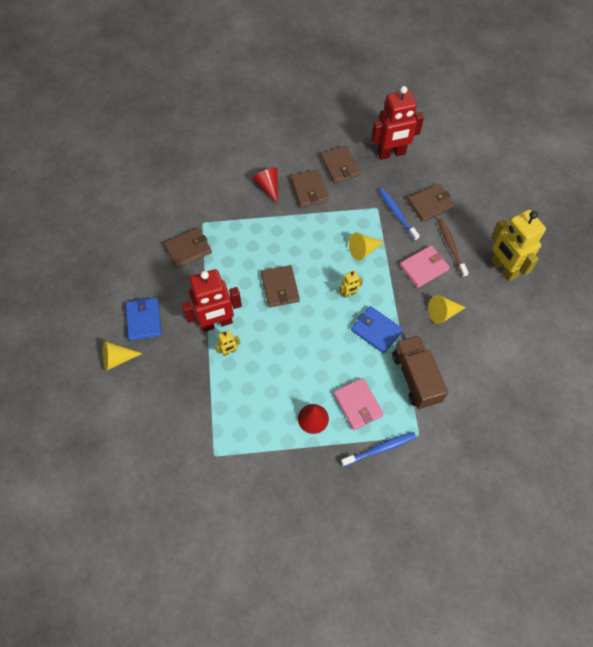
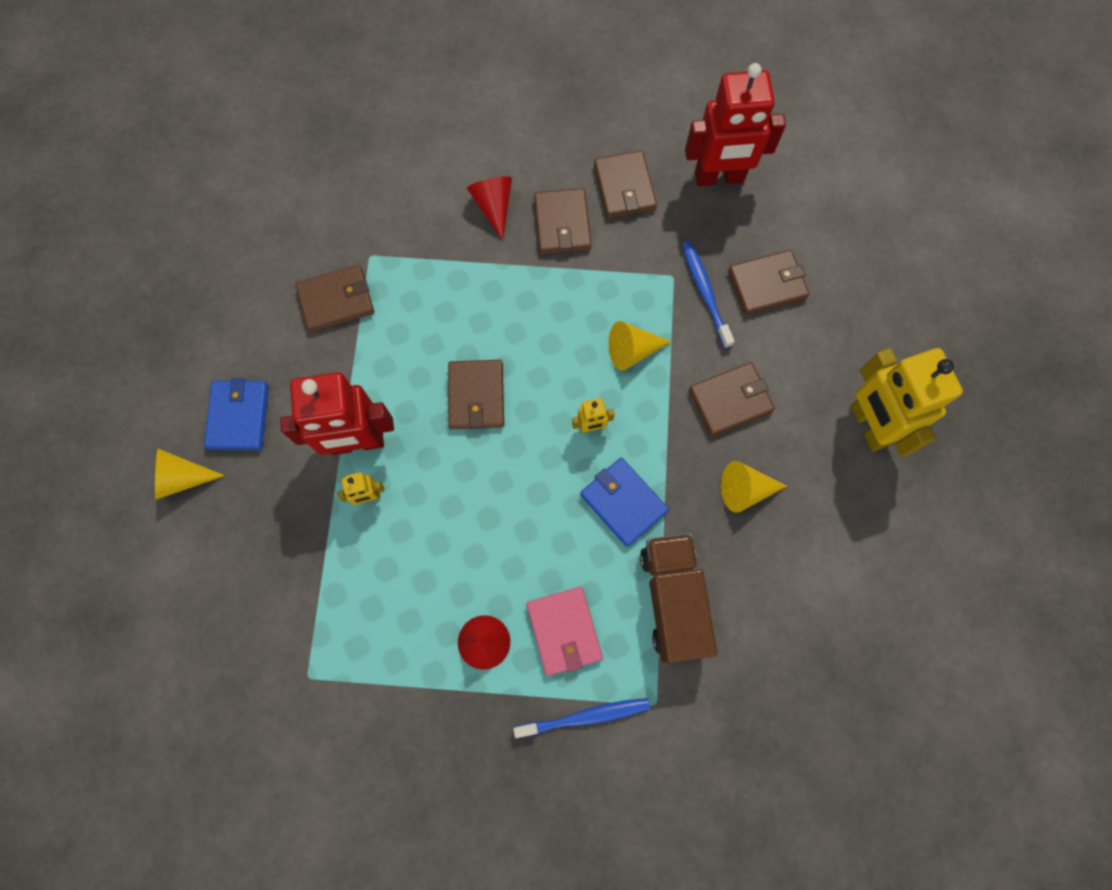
camera: 10 degrees right, 10 degrees up
(424, 267) = (730, 400): pink wallet -> brown wallet
(451, 246) = (785, 368): brown toothbrush -> none

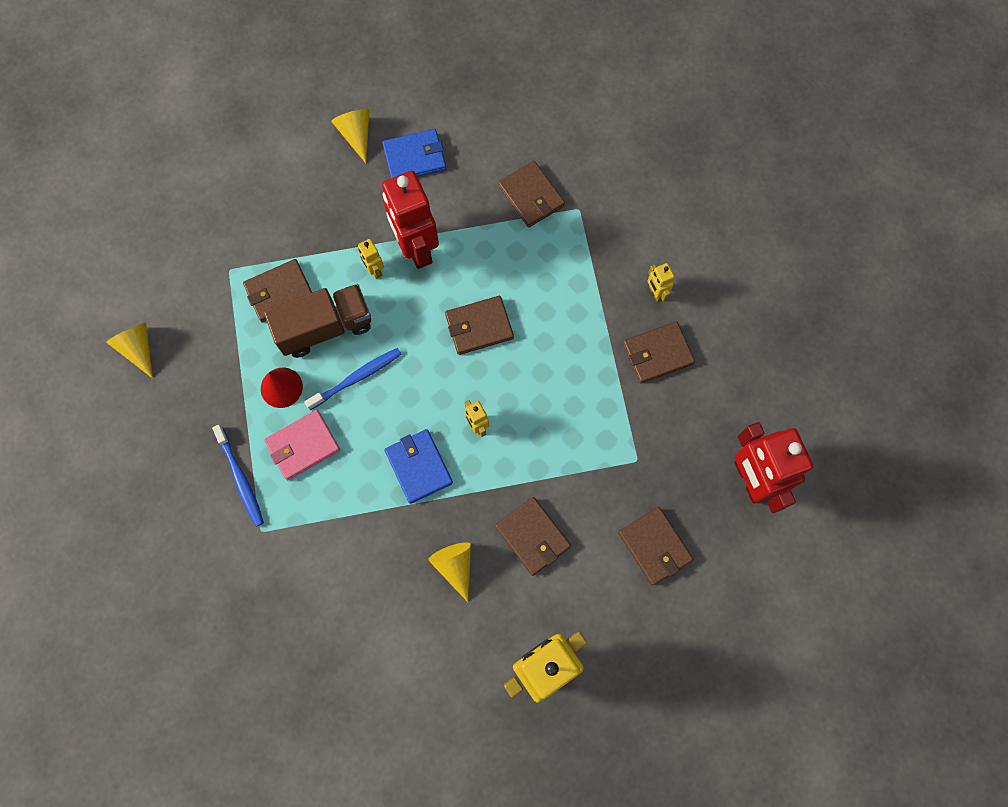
camera: 75 degrees right, 0 degrees up
(494, 206) = (655, 293): red cone -> yellow robot
(623, 502) = (418, 466): blue wallet -> blue wallet turned 60 degrees counterclockwise
(624, 187) = (711, 398): brown wallet -> brown wallet (279, 292)
(632, 351) = (555, 442): yellow cone -> yellow cone (138, 349)
(673, 600) = (346, 526): brown truck -> brown truck (325, 328)
(705, 292) = (629, 492): blue toothbrush -> blue toothbrush (357, 378)

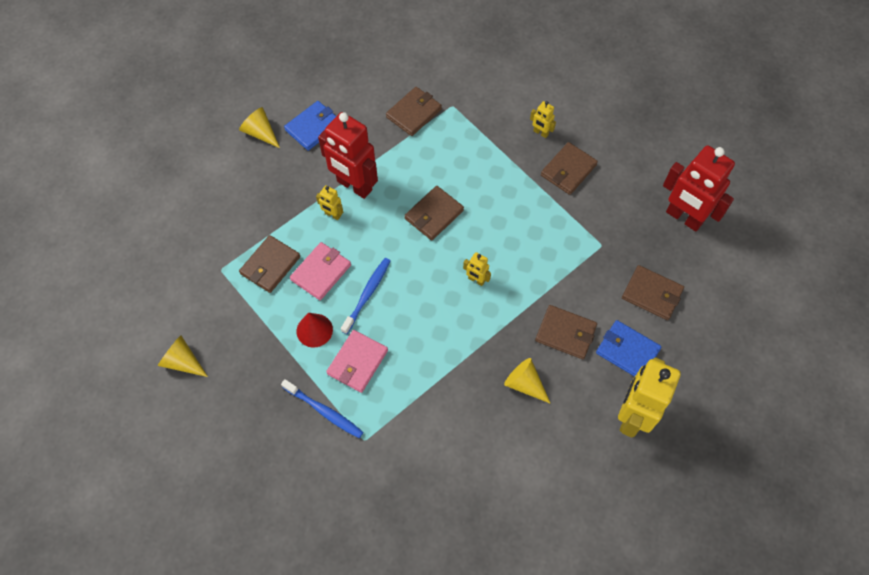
camera: 30 degrees left, 10 degrees down
(325, 328) = (321, 272): brown truck -> pink wallet
(418, 466) = (453, 330): blue wallet -> blue wallet (627, 351)
(531, 196) = (414, 113): brown wallet -> brown wallet turned 75 degrees counterclockwise

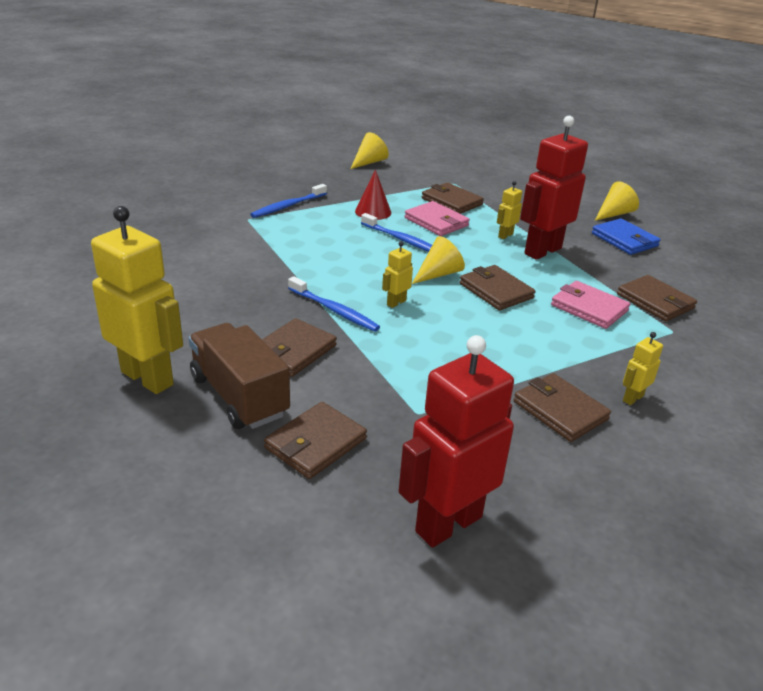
camera: 100 degrees right, 30 degrees down
(357, 362) = (328, 226): pink wallet -> pink wallet (589, 308)
(503, 320) = (334, 310): none -> blue toothbrush
(524, 384) = (245, 309): yellow cone -> yellow cone (438, 274)
(627, 351) = (239, 396): blue wallet -> brown truck

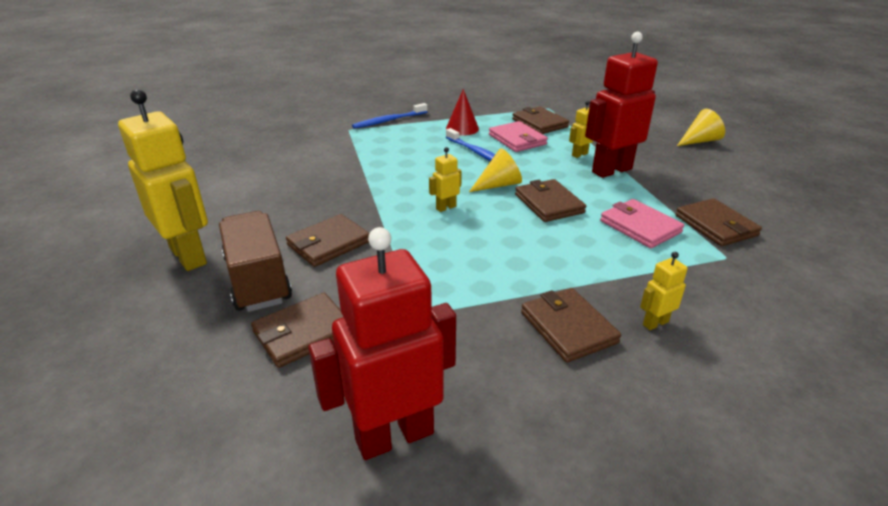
camera: 15 degrees right, 0 degrees up
(334, 310) = (385, 210): blue toothbrush -> none
(369, 162) = (478, 89): yellow cone -> none
(624, 240) = (702, 165): blue wallet -> none

